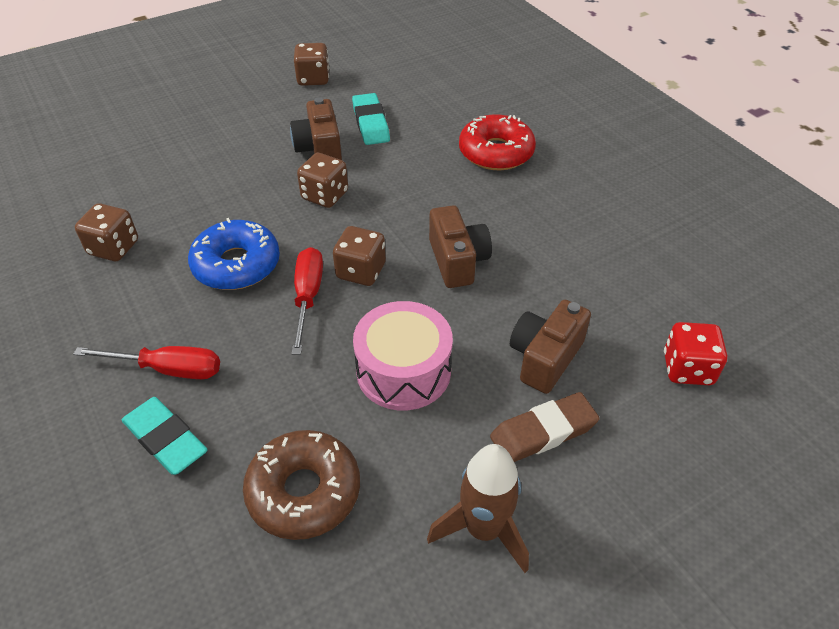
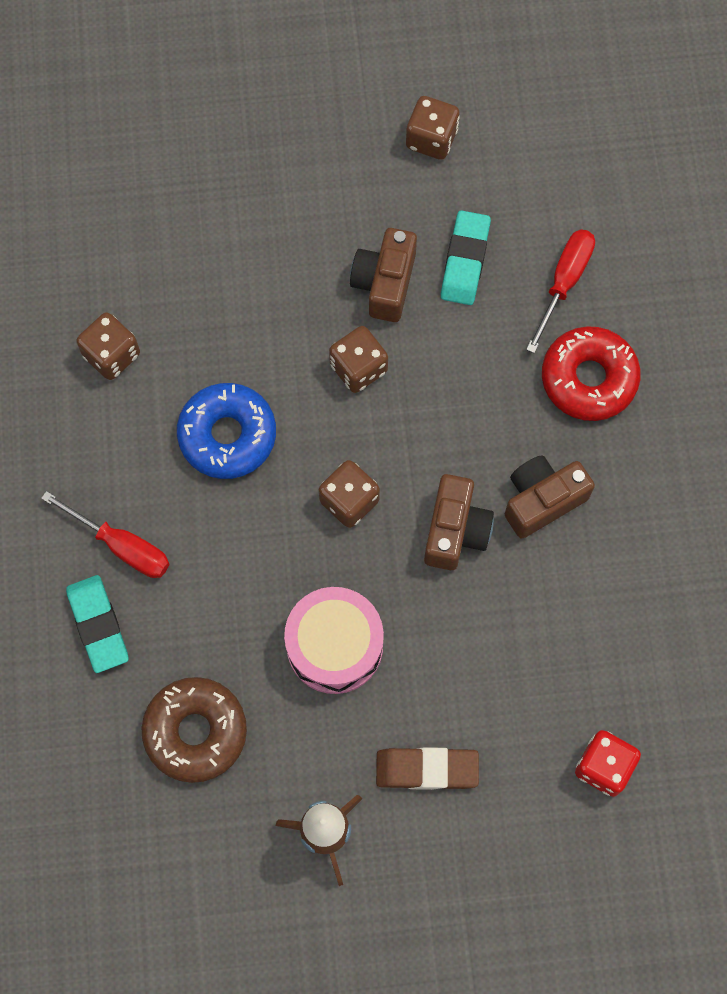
camera: 25 degrees right, 25 degrees up
(307, 297) = (282, 512): red screwdriver -> red screwdriver (564, 282)
(545, 358) = (475, 692): brown camera -> brown camera (542, 500)

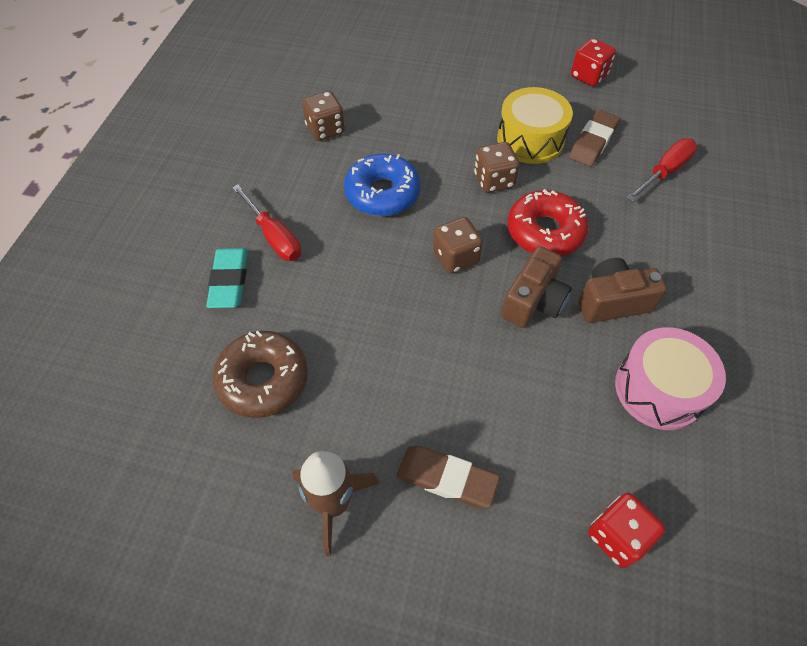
camera: 20 degrees right, 15 degrees down
(334, 646) = (404, 353): pink drum -> pink drum (659, 389)
(384, 283) = (530, 140): brown camera -> yellow drum
(431, 139) = (588, 76): brown dice -> red dice
(465, 261) = (593, 142): turquoise eraser -> brown eraser
(588, 379) = (671, 233): red donut -> red donut (545, 232)

